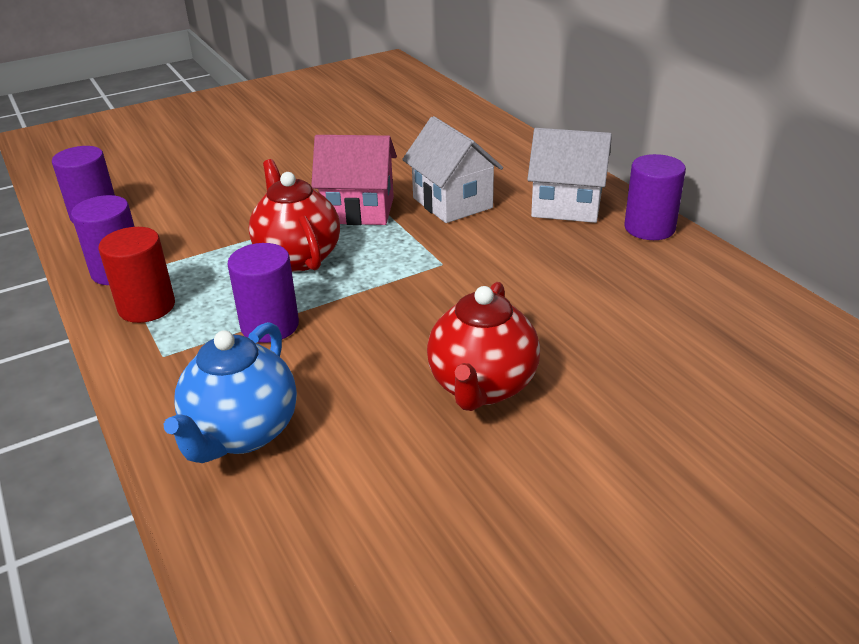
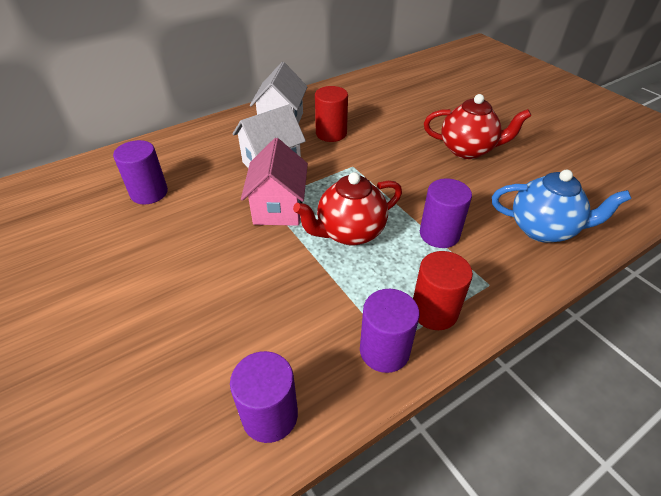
camera: 95 degrees left, 10 degrees up
(533, 247) = (331, 133): none -> red cylinder
(649, 228) = (309, 98): purple cylinder -> purple cylinder (149, 193)

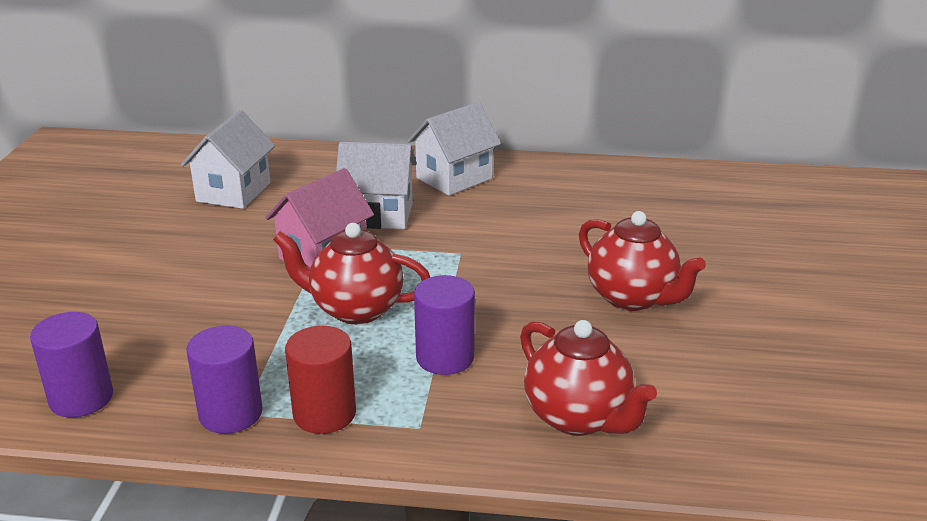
camera: 40 degrees right, 15 degrees down
(149, 193) = (233, 192): purple cylinder -> white house
(331, 133) = (489, 212): red cylinder -> none
(543, 229) = (579, 417): blue teapot -> red teapot

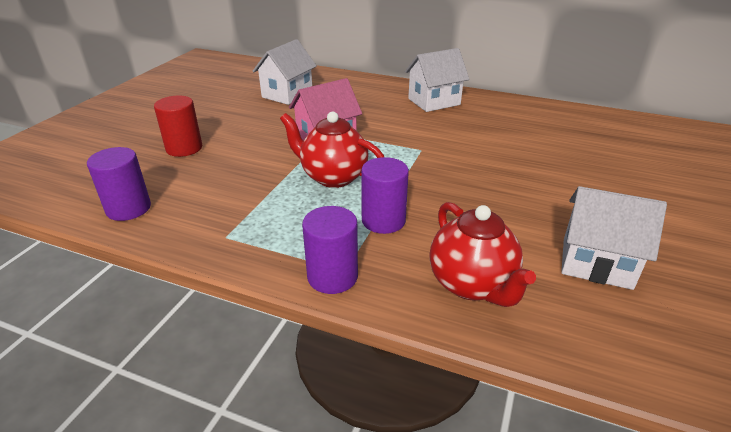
camera: 15 degrees right, 5 degrees up
(230, 413) = (217, 235): purple cylinder -> purple cylinder (332, 276)
(324, 414) = (280, 247): red cylinder -> red cylinder (184, 148)
(378, 215) = (374, 118): white house -> white house (596, 263)
(633, 298) = (542, 198): red teapot -> none

